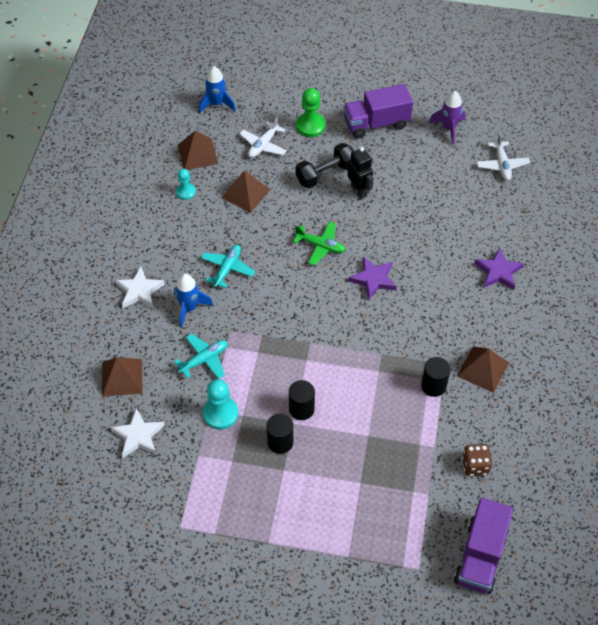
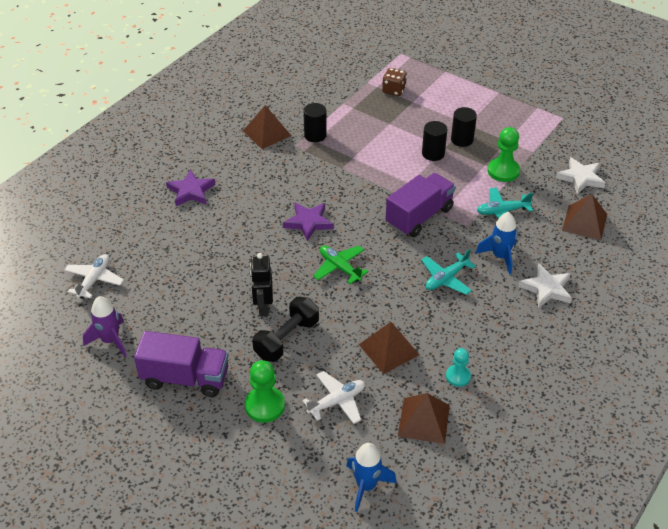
camera: 155 degrees left, 10 degrees down
(220, 413) = (503, 171): turquoise pawn -> green pawn
(325, 174) = (286, 339): black dumbbell -> black dumbbell turned 45 degrees counterclockwise
(475, 465) = (321, 85): brown dice -> brown dice (393, 90)
(480, 556) = (355, 47): purple truck -> purple truck (419, 216)

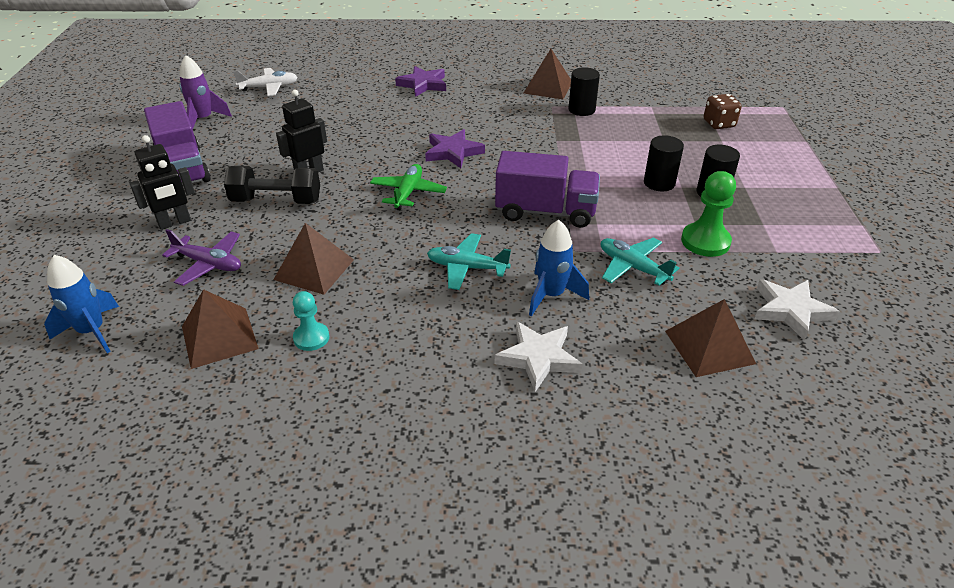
camera: 55 degrees right, 5 degrees down
(265, 405) = (174, 223): green pawn -> black robot
(337, 401) = (209, 264): white plane -> purple plane

